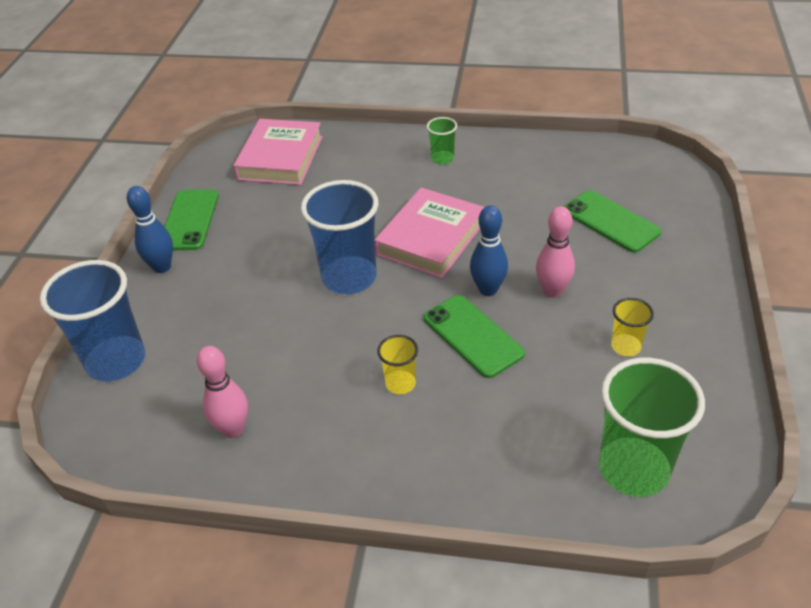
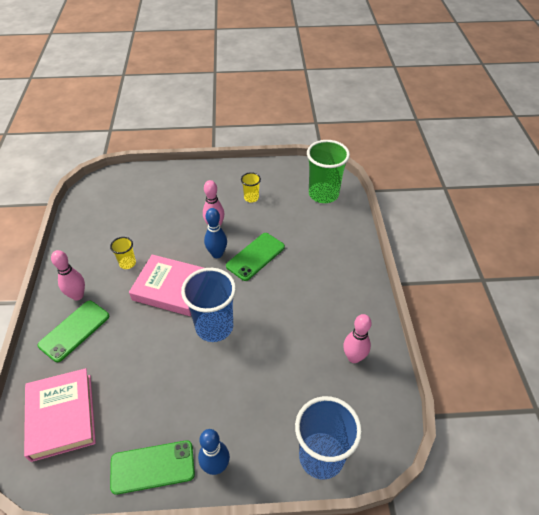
camera: 105 degrees left, 5 degrees up
(280, 158) = (62, 416): pink book -> pink book turned 75 degrees clockwise
(400, 383) = (298, 283): yellow cup -> yellow cup (127, 263)
(442, 158) = (77, 295): green cup -> pink bowling pin
(610, 221) = (152, 206): green phone -> green phone (74, 330)

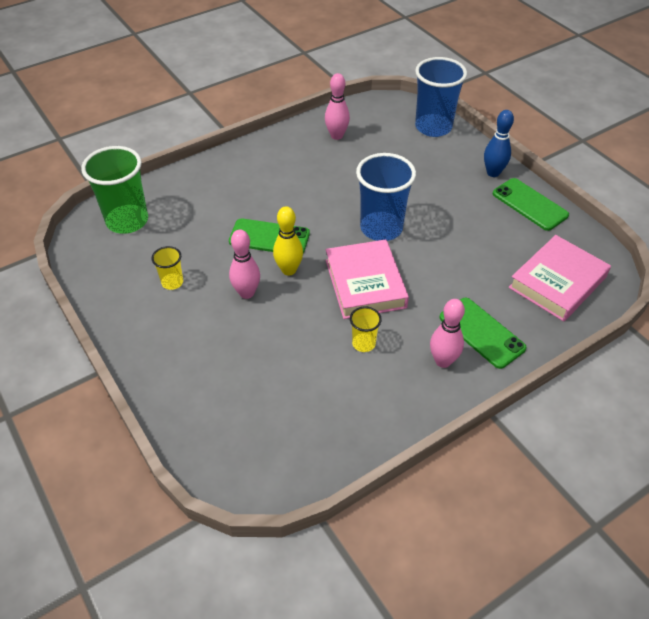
camera: 120 degrees left, 0 degrees up
(74, 330) = (481, 332): green phone -> green phone turned 45 degrees clockwise
(217, 254) = (289, 270): blue bowling pin -> yellow bowling pin

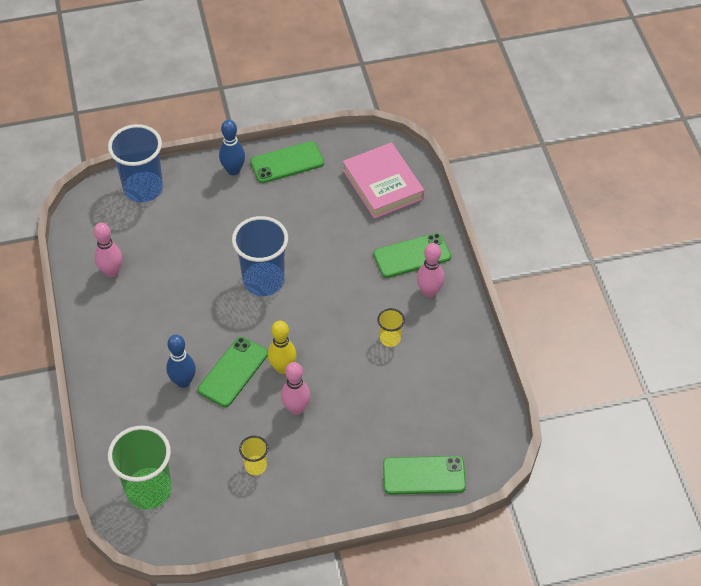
camera: 70 degrees left, 5 degrees up
(202, 422) = (424, 475): none -> green phone
(245, 209) = (183, 381): none -> blue bowling pin
(365, 283) = (325, 315): pink book -> none

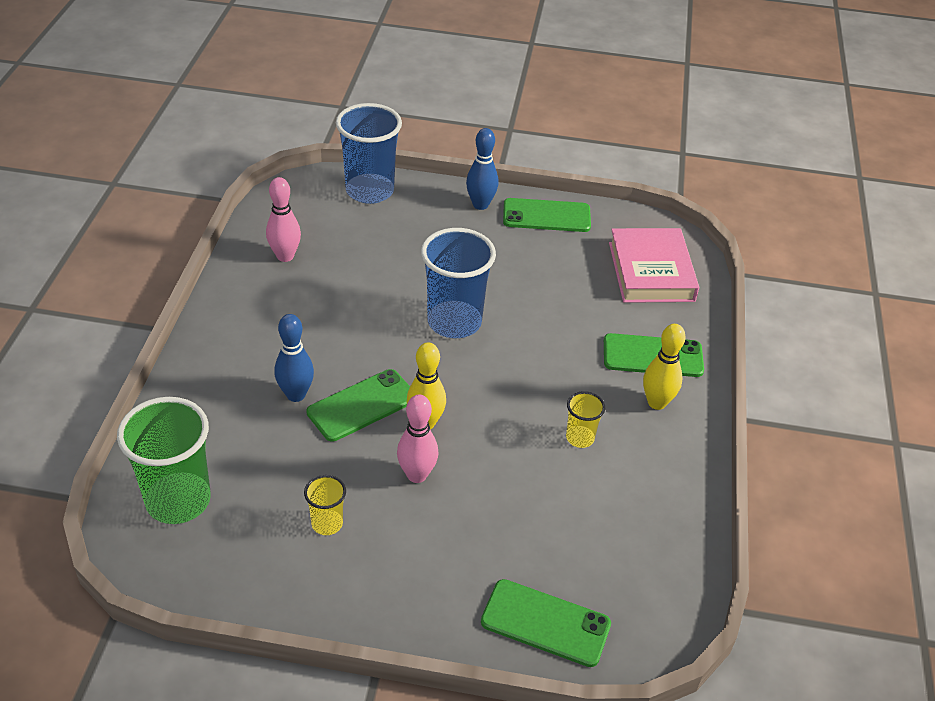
camera: 20 degrees right, 10 degrees down
(429, 292) = (656, 402): pink bowling pin -> yellow bowling pin

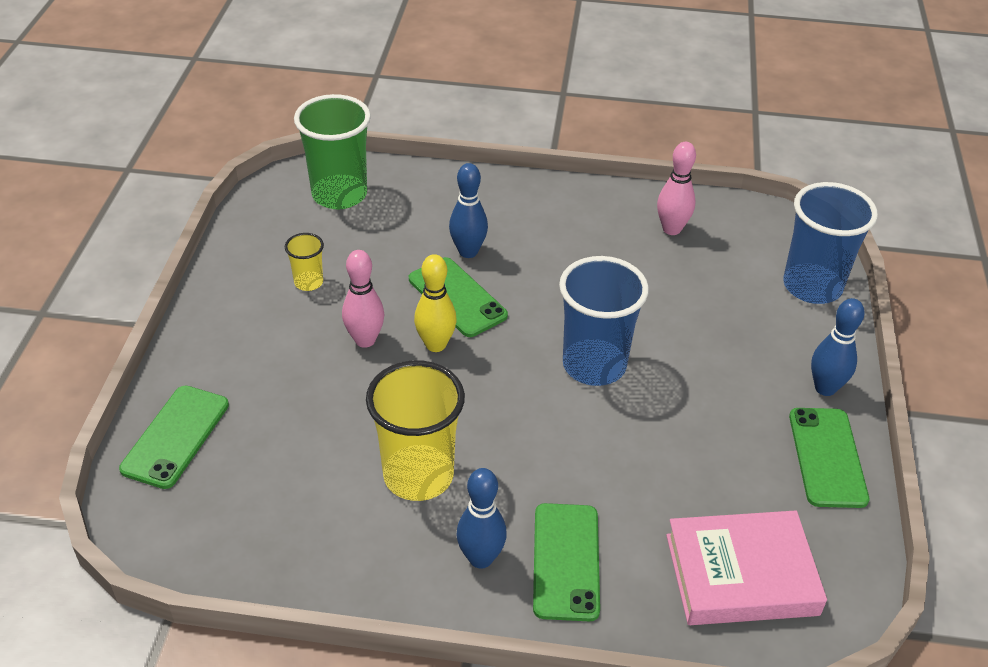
camera: 90 degrees right, 0 degrees up
(580, 438) = (418, 475): yellow cup -> yellow cup, size x2.07
(656, 402) = (481, 558): yellow bowling pin -> blue bowling pin

